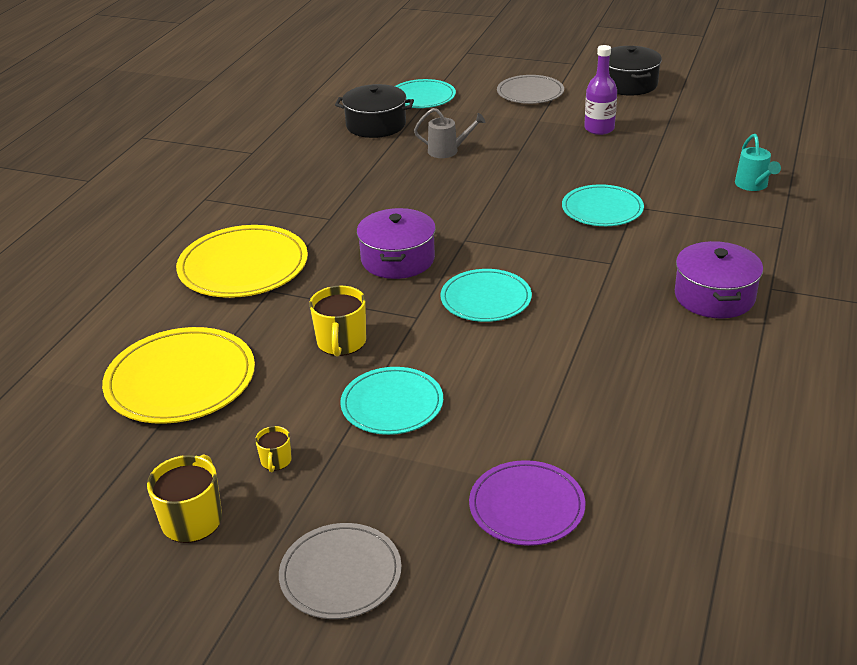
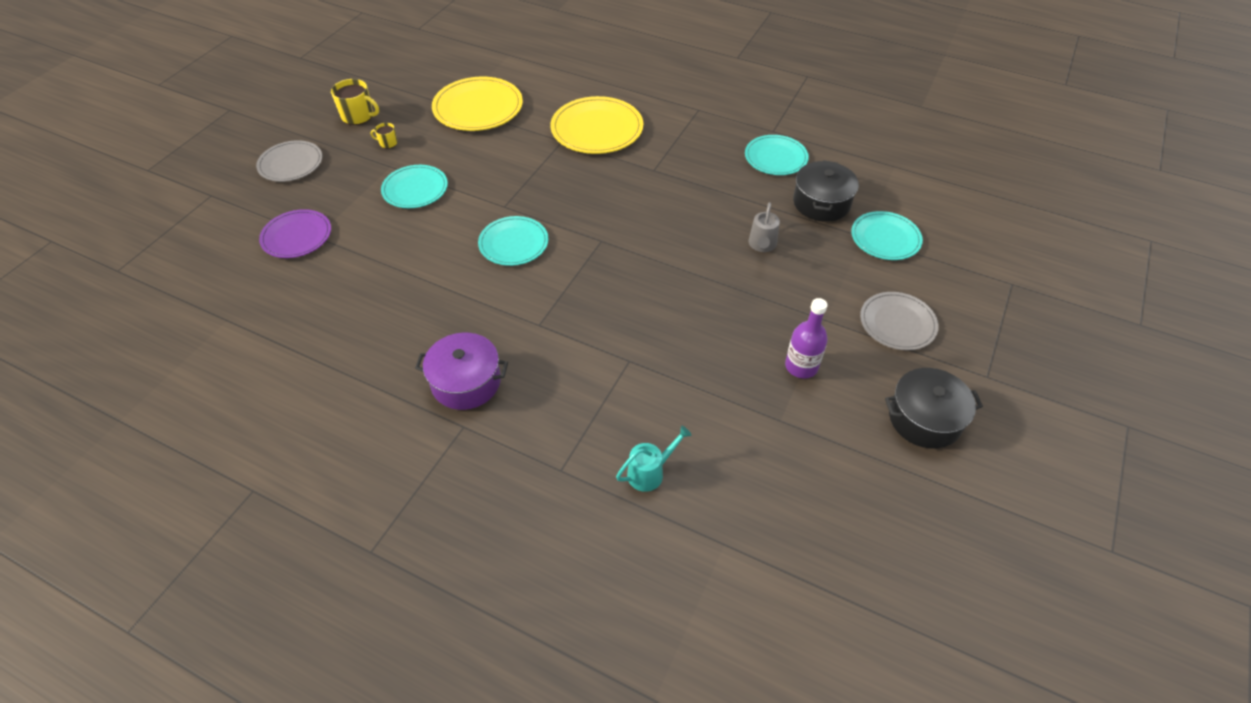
camera: 95 degrees right, 15 degrees up
(341, 342) = (489, 170): yellow mug -> none
(398, 259) = (583, 202): purple pot -> none
(602, 209) = (630, 336): turquoise plate -> turquoise plate (776, 157)
(753, 185) = (650, 472): turquoise watering can -> turquoise watering can turned 150 degrees clockwise

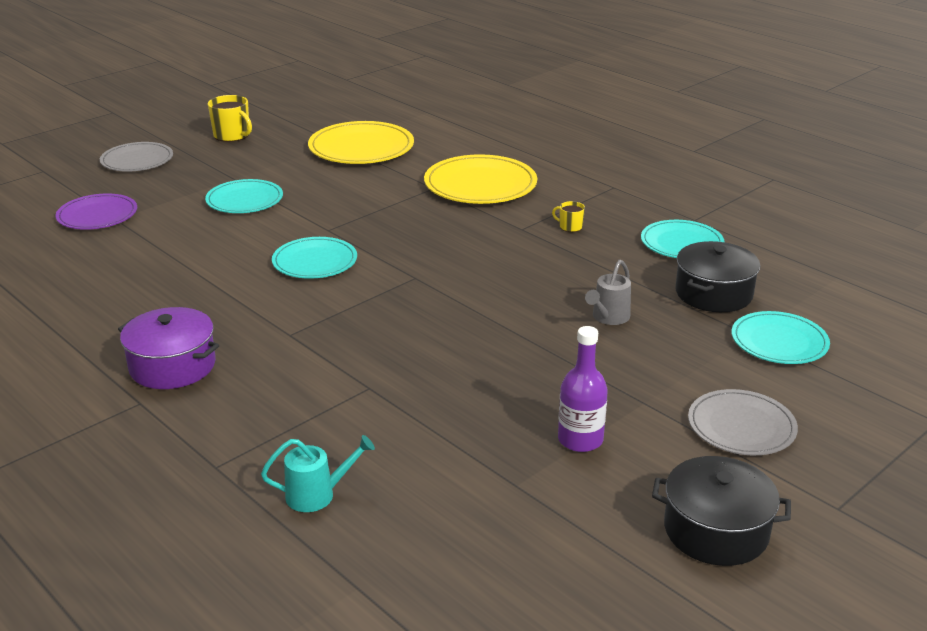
camera: 20 degrees right, 20 degrees down
(388, 143) = (245, 160): yellow mug -> yellow mug (570, 227)

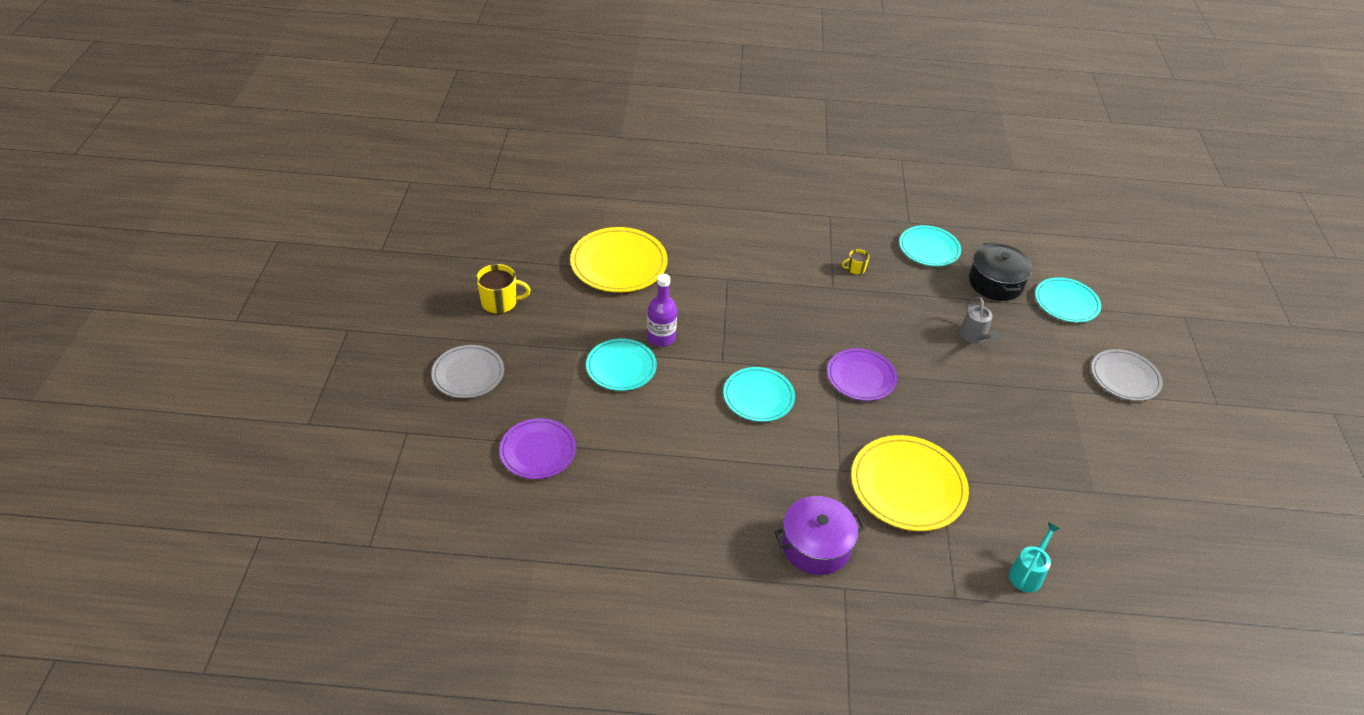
camera: 45 degrees left, 15 degrees up
(431, 291) = (861, 377): none -> purple plate
(480, 184) = (751, 258): yellow plate -> yellow plate (908, 485)
(580, 440) = (1079, 439): purple bottle -> purple bottle (661, 338)
(716, 530) = (1196, 454): black pot -> none

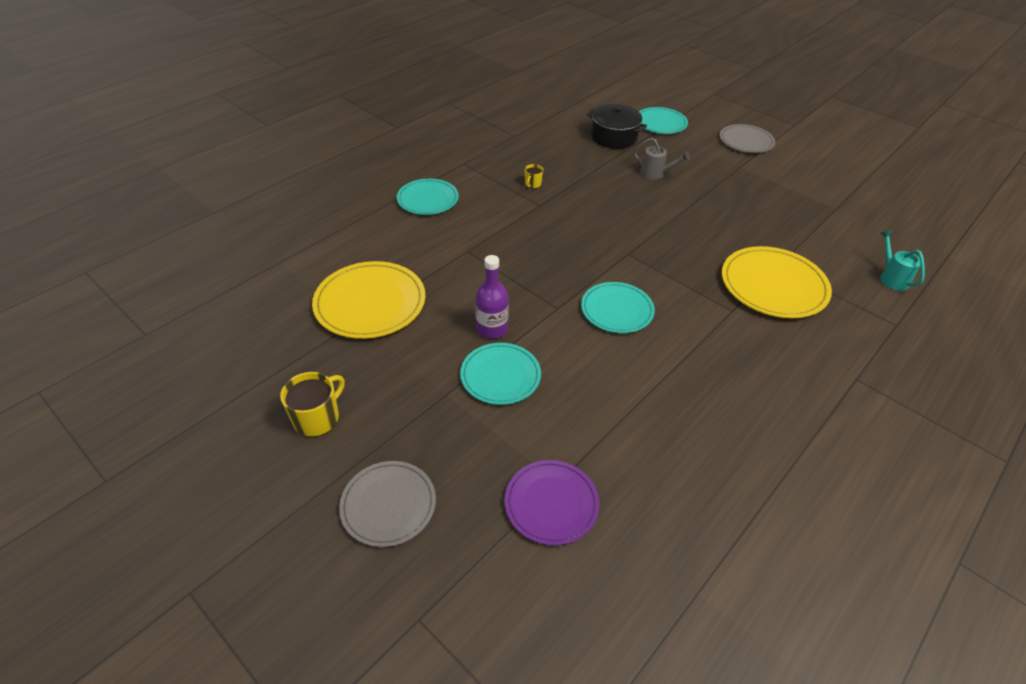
camera: 50 degrees left, 0 degrees up
(816, 546) = (803, 370): purple pot -> none
(861, 377) = (645, 245): purple plate -> none
(929, 248) = (550, 142): turquoise plate -> turquoise plate (428, 199)

